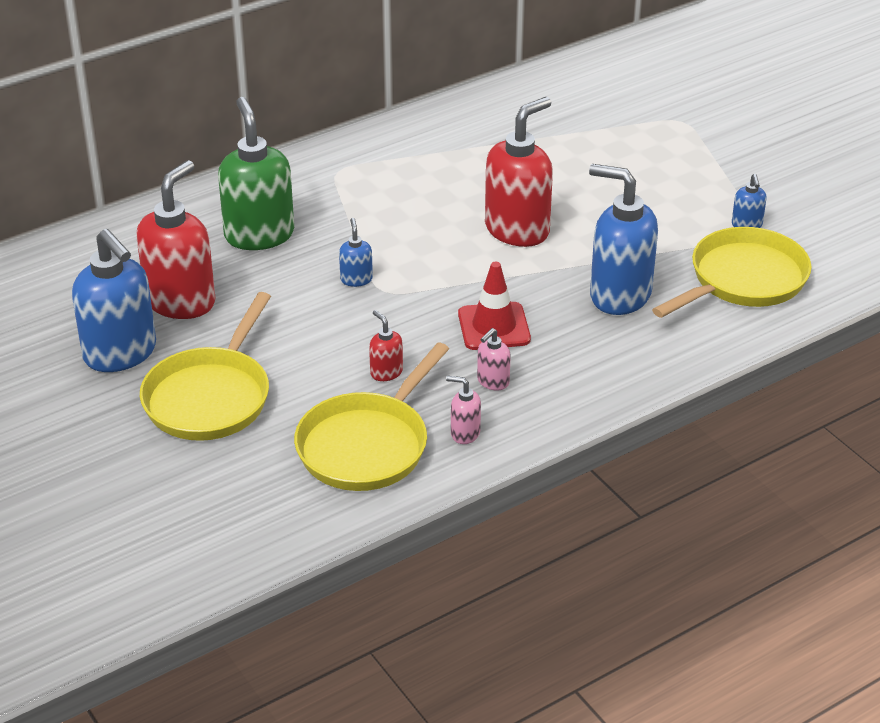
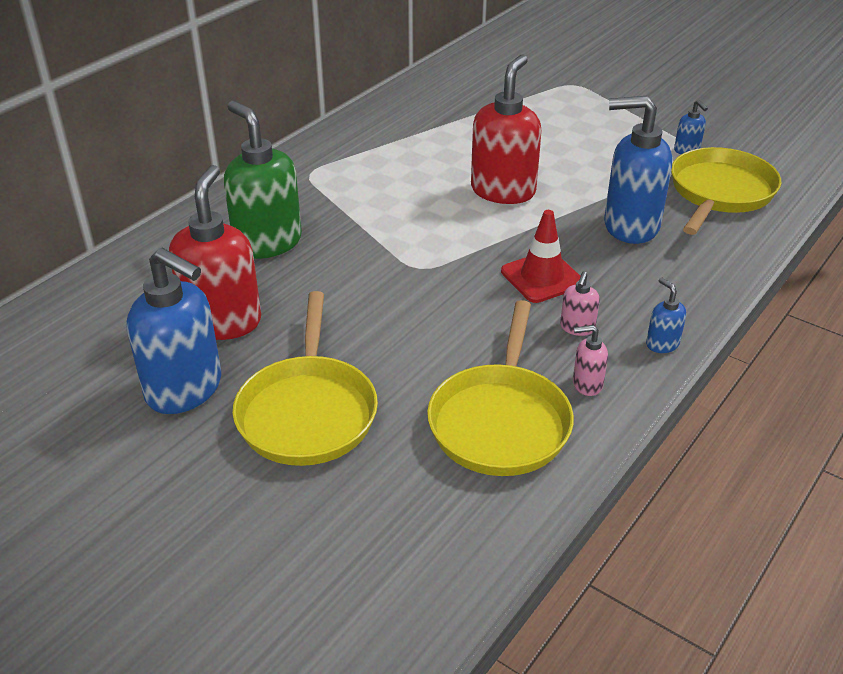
camera: 20 degrees left, 0 degrees up
(356, 279) = (386, 263): blue soap dispenser -> blue soap dispenser (662, 344)
(386, 372) = (471, 343): red soap dispenser -> none

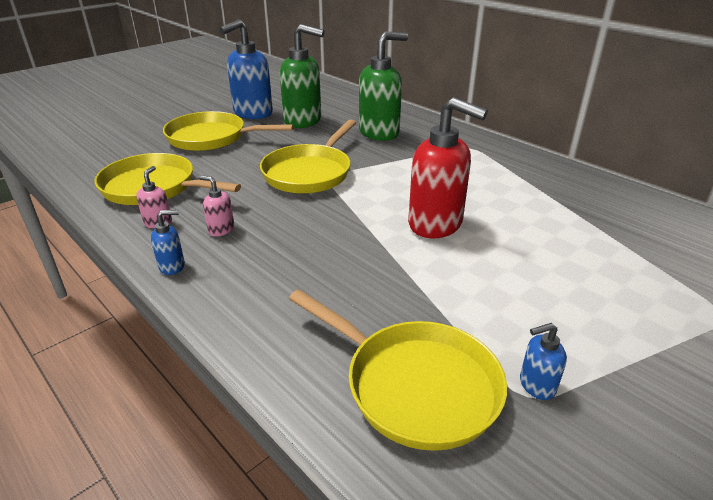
camera: 100 degrees right, 5 degrees down
(223, 321) = (303, 121): red soap dispenser -> green soap dispenser
(411, 285) = (310, 172): none -> yellow pan
(542, 277) = (294, 224): red traffic cone -> none
(630, 226) = (355, 288): blue soap dispenser -> none

